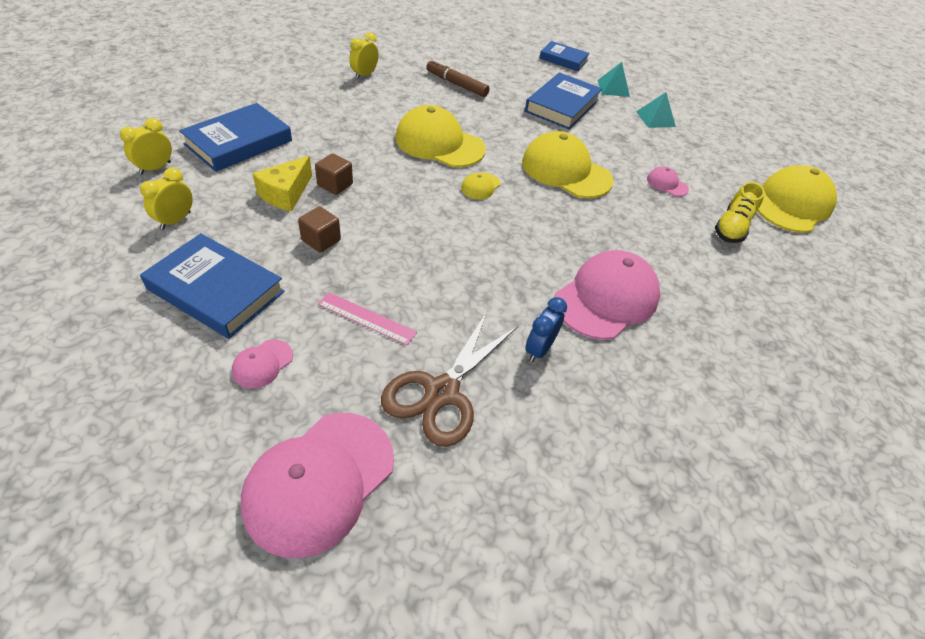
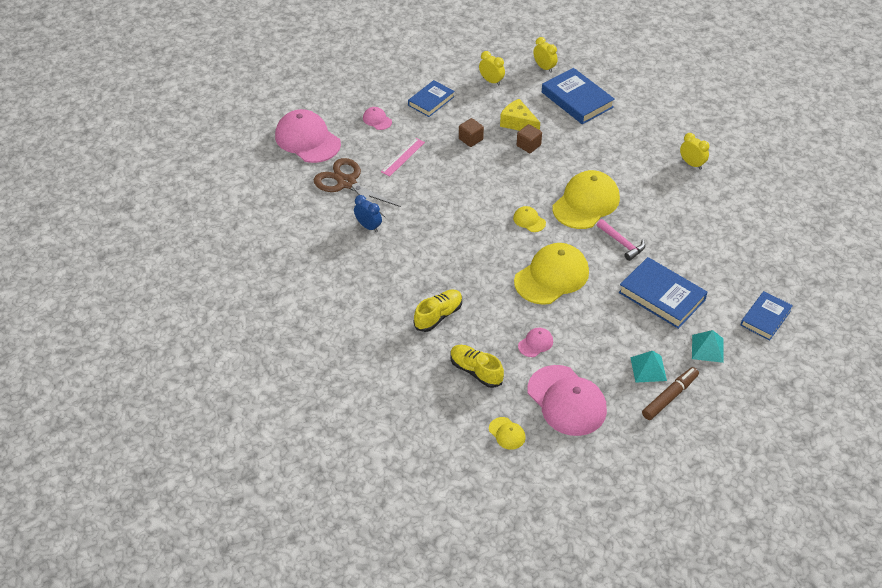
camera: 105 degrees right, 0 degrees up
(216, 290) = (431, 101): blue book -> blue book, size x0.65
(456, 84) = (688, 223): brown marker -> brown marker (670, 397)
(497, 123) = (622, 243): none -> pink hammer
(606, 298) = (405, 268): pink cap -> pink cap (566, 401)
(671, 261) = (438, 316): none -> yellow shoe
(792, 204) = (507, 433): yellow cap -> yellow cap, size x0.45

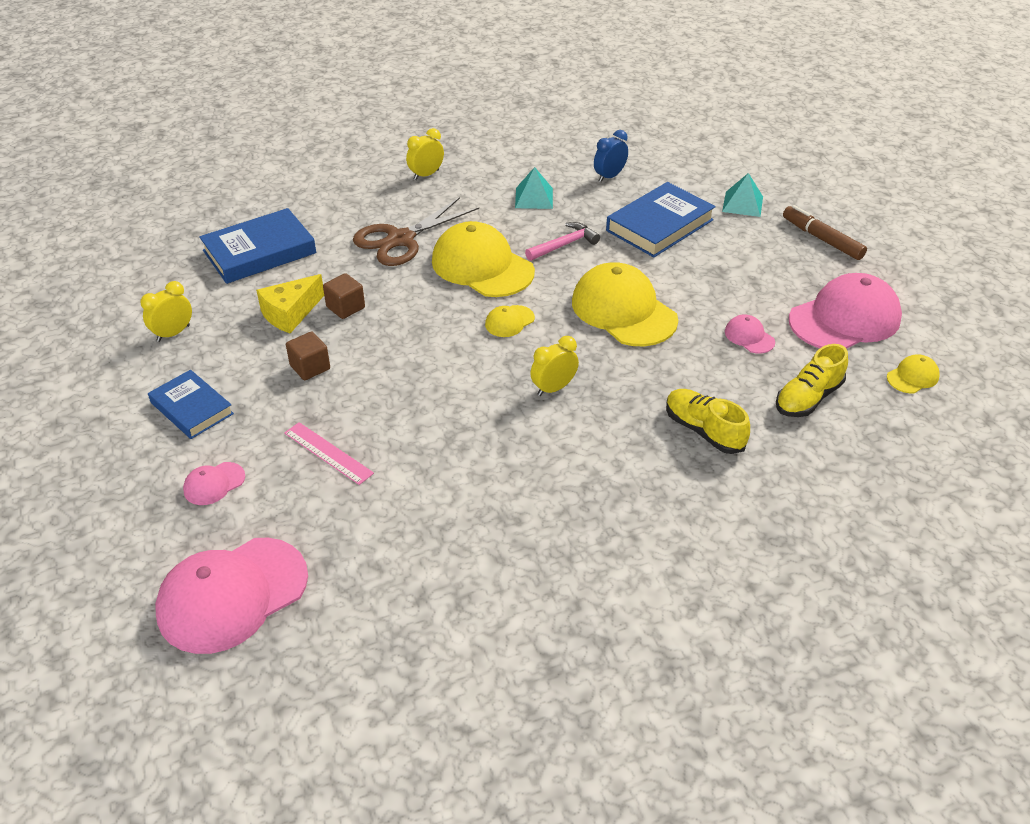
camera: 85 degrees left, 5 degrees down
(346, 183) = (376, 535): brown scissors -> brown scissors (401, 239)
(368, 226) = (497, 507): blue clock -> blue clock (609, 176)
(544, 67) = (168, 275): yellow clock -> yellow clock (553, 388)
(648, 369) = (780, 249): turquoise pyramid -> turquoise pyramid (534, 198)
(765, 318) = (692, 160): blue book -> none

